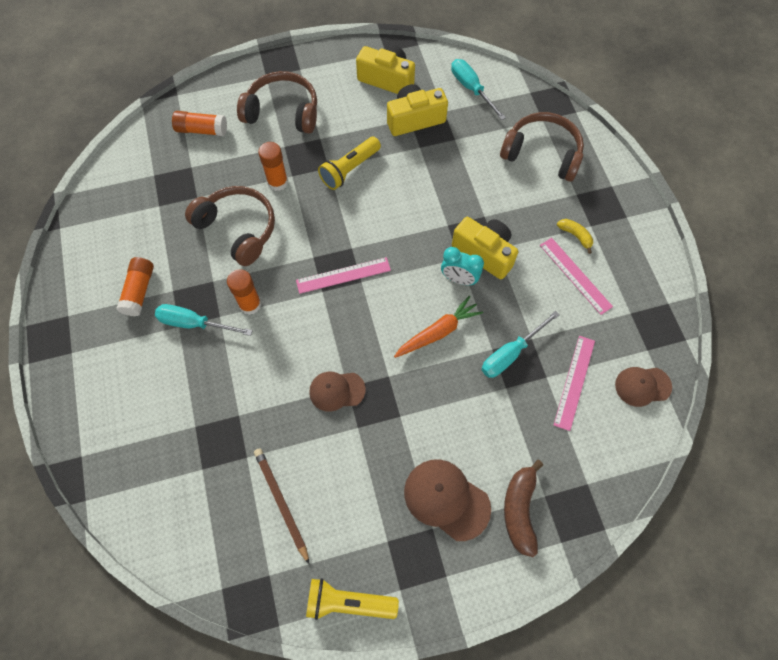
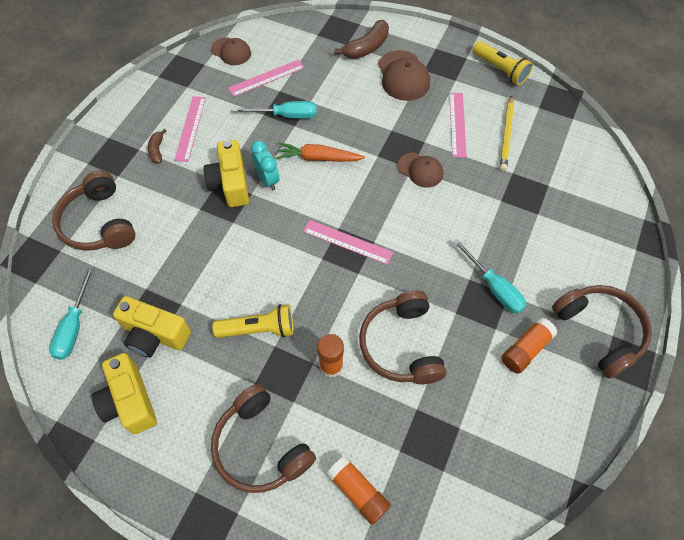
camera: 140 degrees left, 5 degrees down
(84, 348) = (599, 331): none -> brown headphones
(250, 304) = (438, 271): orange glue stick -> none
(281, 503) = (506, 135): brown pencil -> yellow pencil
(341, 476) = (457, 124): none -> pink ruler
(575, 236) = (157, 150): yellow banana -> brown banana

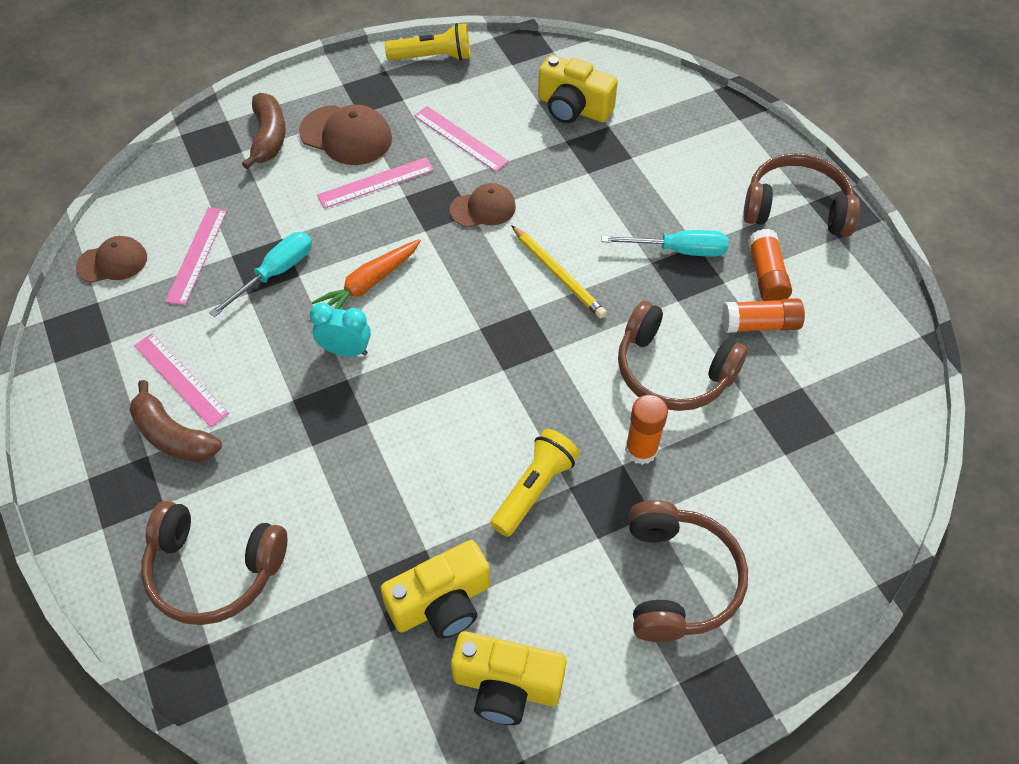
camera: 50 degrees left, 5 degrees down
(74, 326) = (342, 691): turquoise screwdriver -> none
(157, 150) = (173, 435): brown banana -> brown banana, size x1.74
(230, 184) = (311, 390): yellow camera -> yellow camera (573, 108)
(261, 446) = (678, 580): brown headphones -> brown headphones turned 90 degrees counterclockwise
(347, 242) = (506, 332): pink ruler -> pink ruler (376, 183)
(358, 491) = (799, 521): orange glue stick -> orange glue stick (760, 324)
(506, 135) = (517, 111): yellow pencil -> yellow pencil (558, 274)

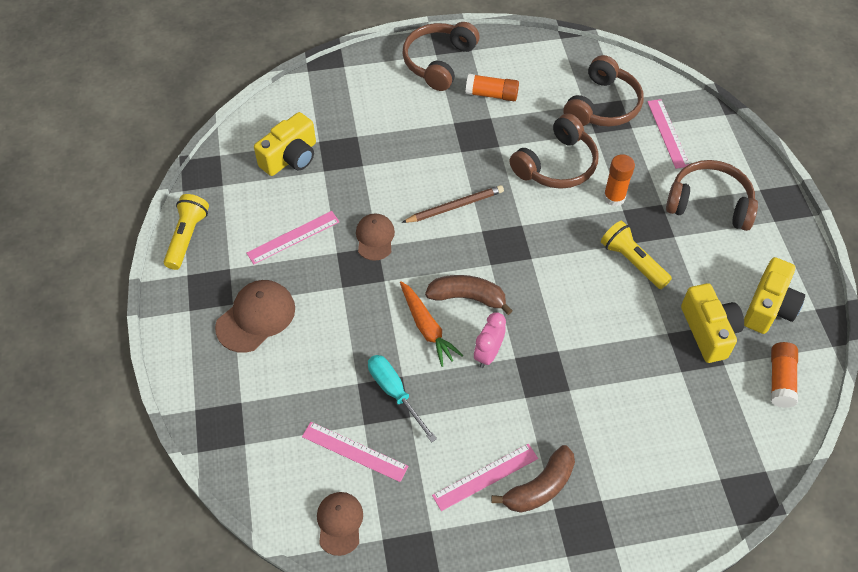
camera: 75 degrees left, 0 degrees up
(214, 570) = (663, 469): brown headphones -> brown headphones (602, 105)
(268, 137) = (233, 378): brown banana -> brown banana (467, 297)
(345, 350) = (488, 354): turquoise clock -> pink clock
(376, 183) = (320, 305): pink ruler -> pink ruler (668, 133)
(558, 274) = (454, 206): yellow pencil -> brown pencil
(679, 250) = (455, 133): turquoise screwdriver -> none
(760, 324) = (531, 110): orange glue stick -> orange glue stick (780, 380)

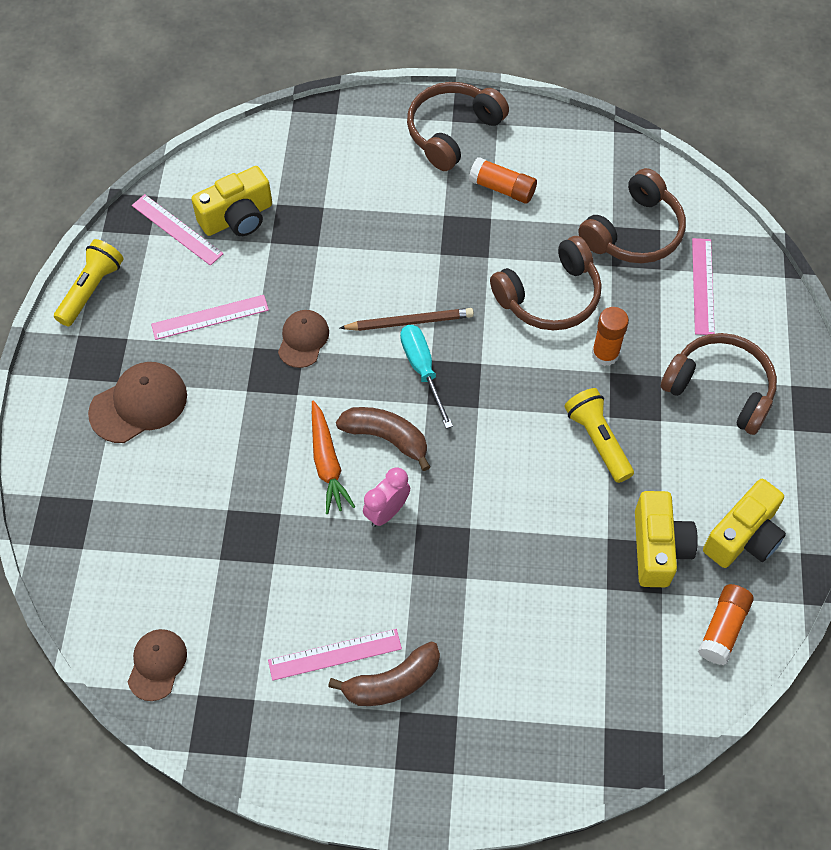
camera: 15 degrees right, 5 degrees up
(354, 451) = (199, 587): pink ruler -> pink ruler (177, 229)
(395, 393) = (265, 531): turquoise screwdriver -> turquoise screwdriver (422, 370)

